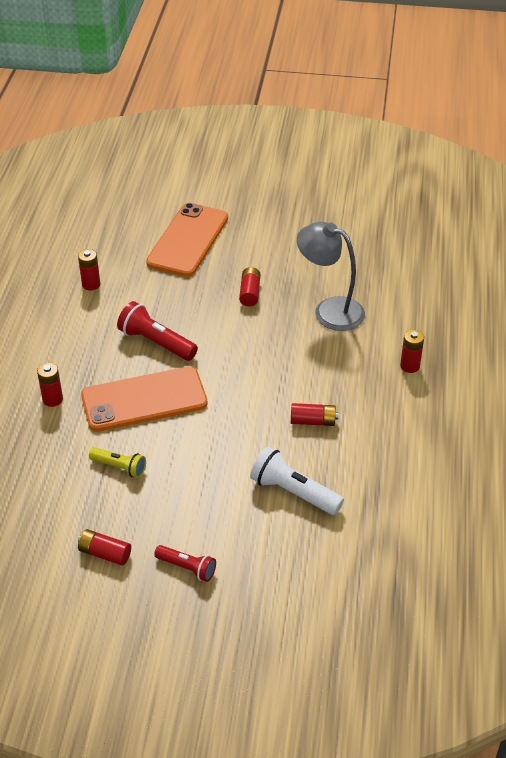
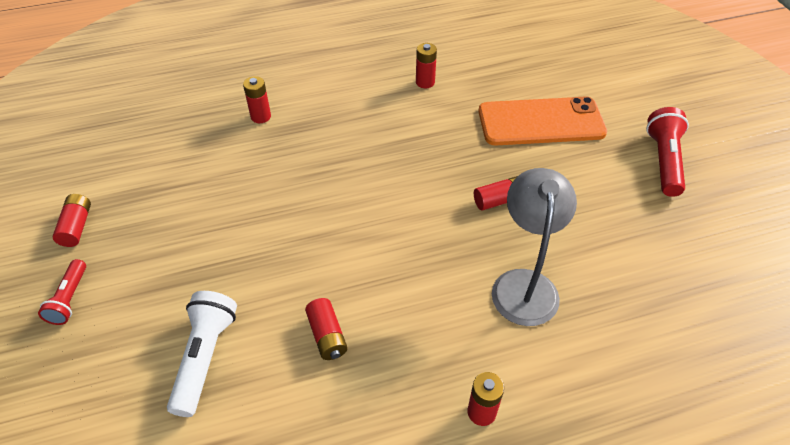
camera: 65 degrees right, 5 degrees up
(120, 467) = (192, 194): yellow flashlight -> none
(144, 399) = (290, 177): orange phone -> none
(156, 343) = (374, 155): red flashlight -> red flashlight (663, 161)

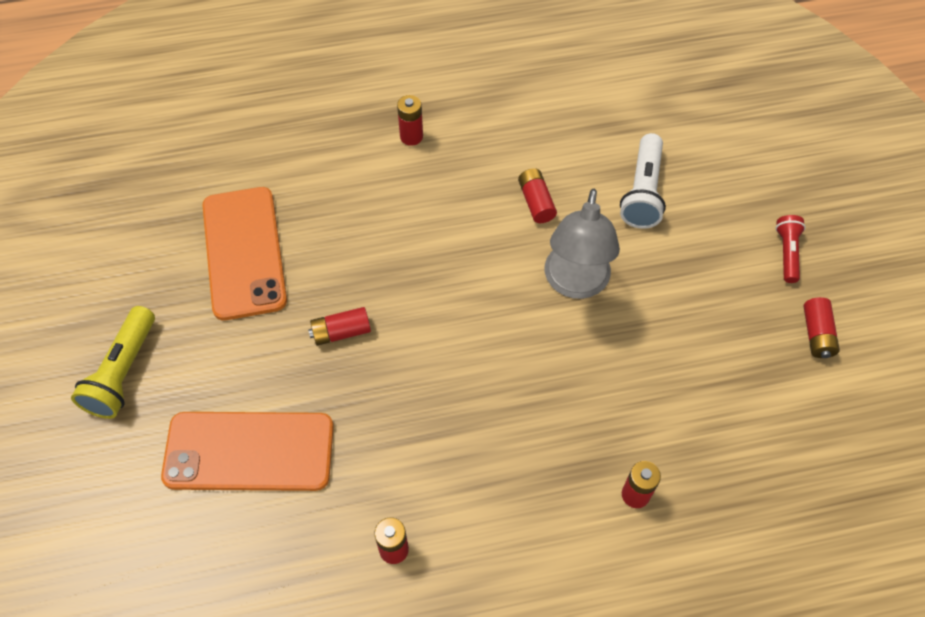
camera: 175 degrees left, 10 degrees up
(524, 284) = (344, 235): grey lamp -> grey lamp (575, 284)
(615, 260) = (244, 252): none -> orange phone
(663, 161) = (123, 372): red flashlight -> yellow flashlight

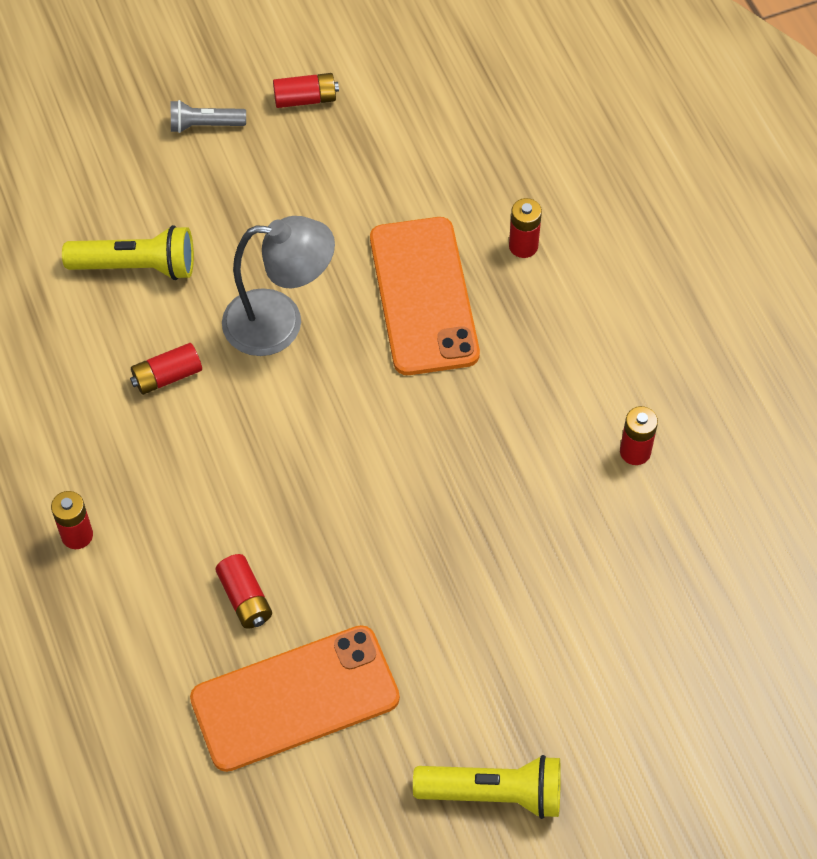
camera: 100 degrees left, 0 degrees up
(249, 451) = (562, 619): orange phone -> orange phone (423, 296)
(341, 332) = (390, 557): red battery -> red battery (245, 598)
(643, 192) = (137, 266): white flashlight -> yellow flashlight
(787, 253) = (204, 125): red flashlight -> grey flashlight

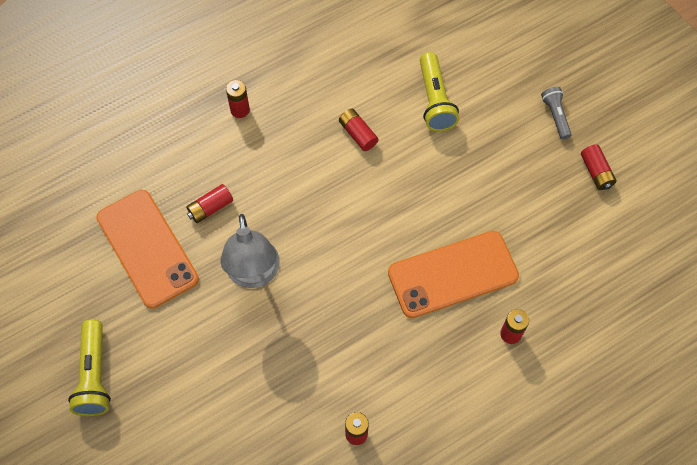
camera: 80 degrees right, 5 degrees up
(280, 323) = (411, 190): grey lamp -> grey lamp (254, 274)

